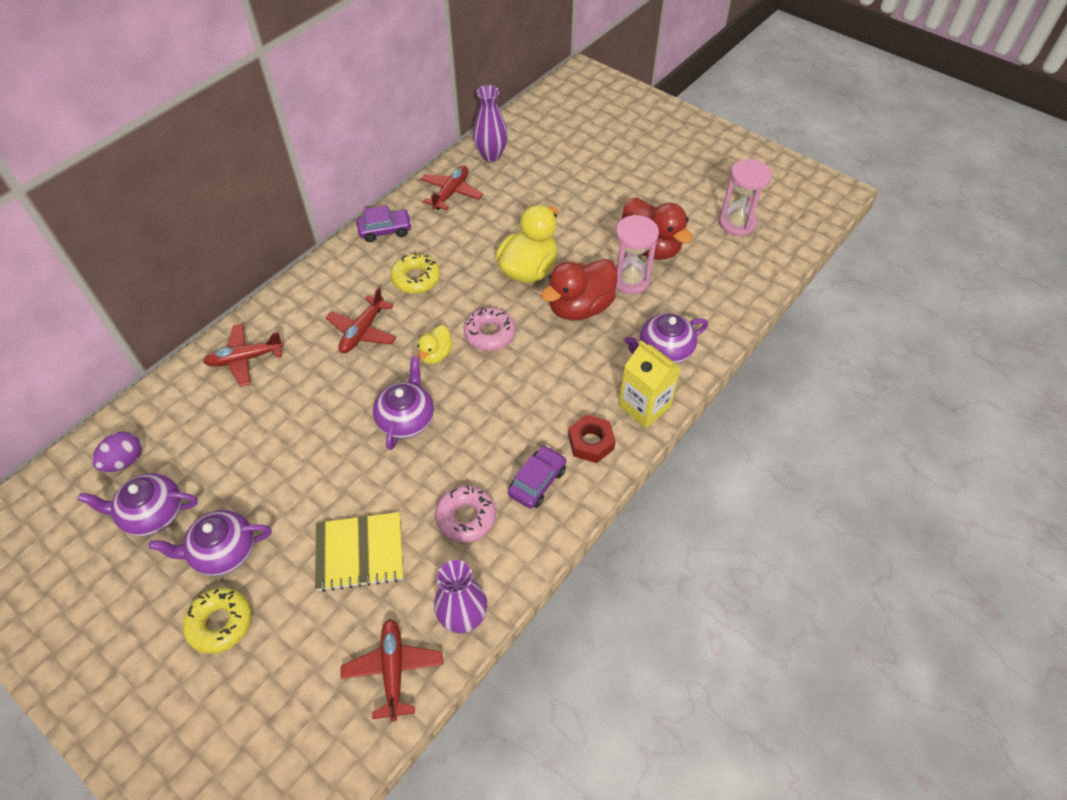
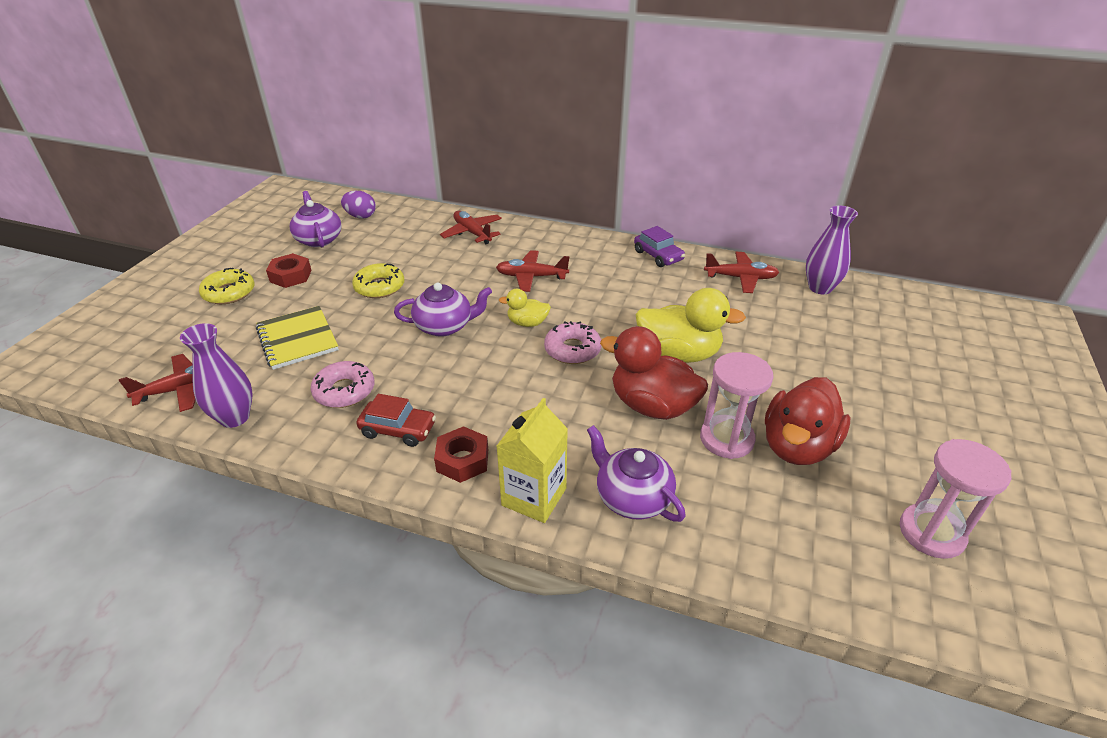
camera: 70 degrees right, 15 degrees down
(223, 551) = (290, 276): purple teapot -> red nut
(416, 279) = (612, 288): yellow donut -> yellow donut (379, 287)
(537, 482) = (398, 430): purple car -> red car

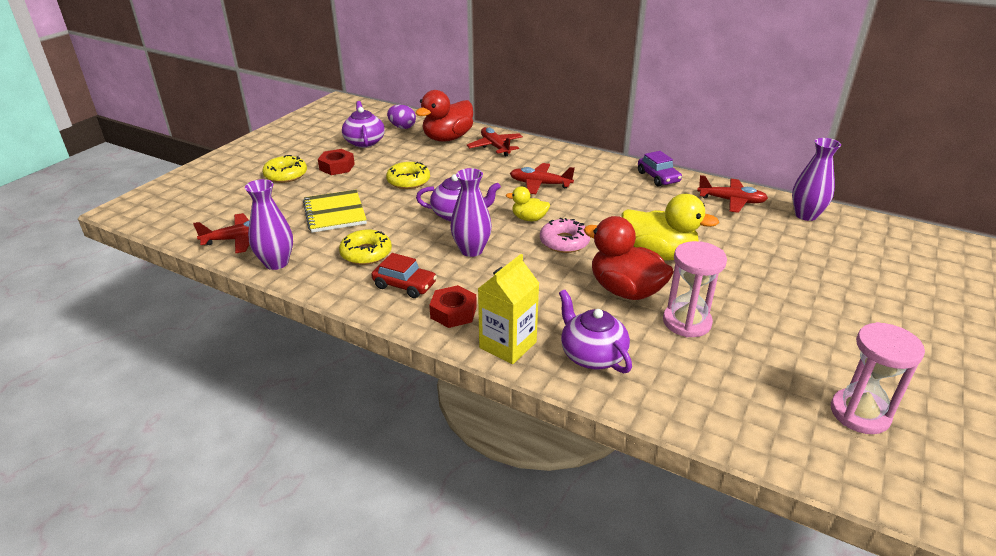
camera: 10 degrees right, 5 degrees down
(344, 391) = (366, 253): pink donut -> yellow donut
(469, 372) = (471, 250): none -> purple vase
(797, 446) = (750, 335): red duck -> red duck (447, 138)

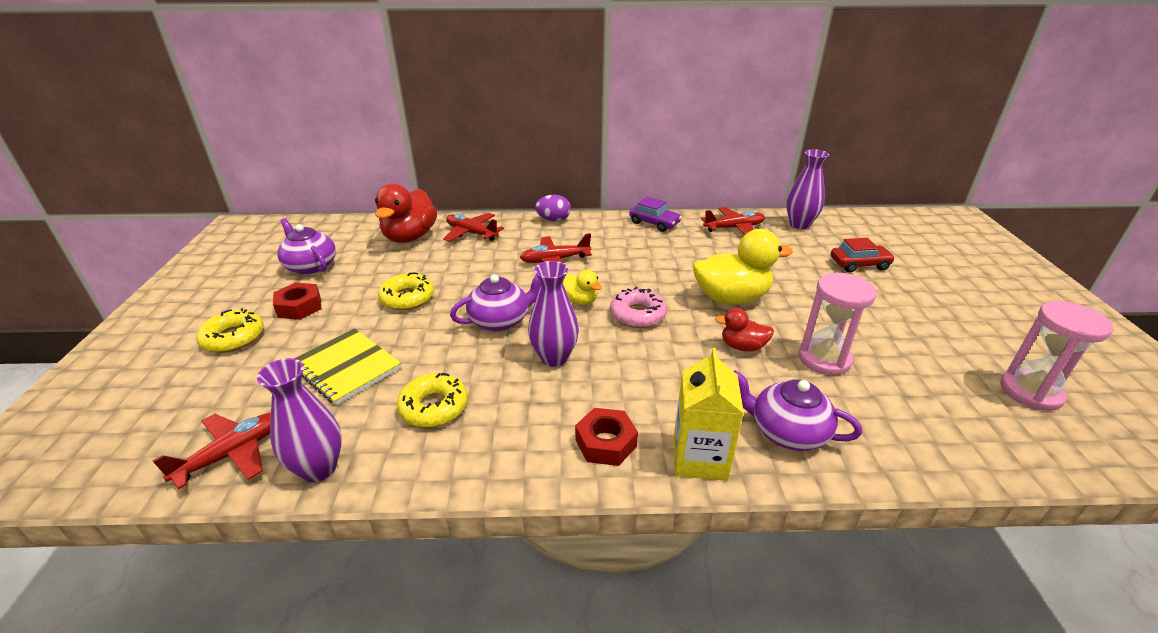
camera: 30 degrees left, 0 degrees up
(402, 127) = (344, 237): purple egg -> purple egg (553, 220)
(404, 285) = (518, 431): red car -> red car (859, 264)
(529, 219) = (579, 301): yellow duck -> yellow duck turned 120 degrees counterclockwise
(625, 290) = (742, 346): red duck -> red duck, size x0.53

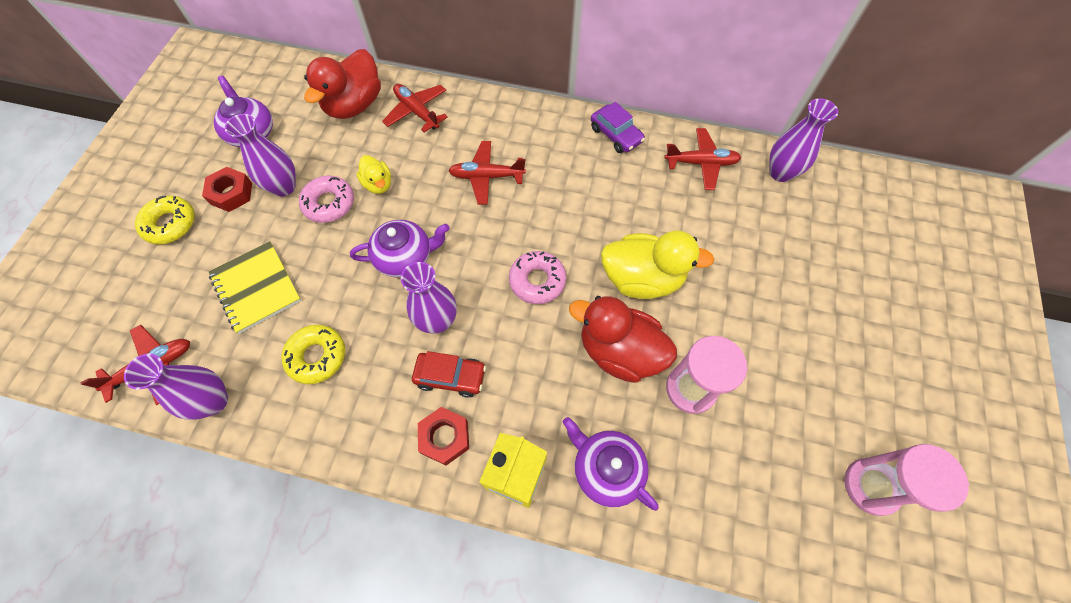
camera: 15 degrees right, 30 degrees up
(355, 294) = (284, 187): none -> purple vase
(407, 298) = (329, 203): yellow donut -> pink donut
(553, 220) = (509, 106): purple egg -> none
(579, 301) = (489, 246): yellow duck -> yellow duck (378, 184)
(742, 346) = (619, 351): red duck -> red duck, size x1.90
(859, 264) = (810, 257): red car -> red car (450, 376)

